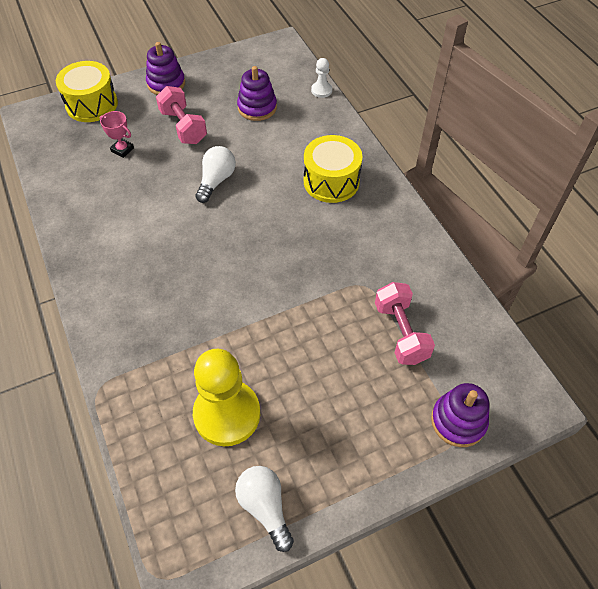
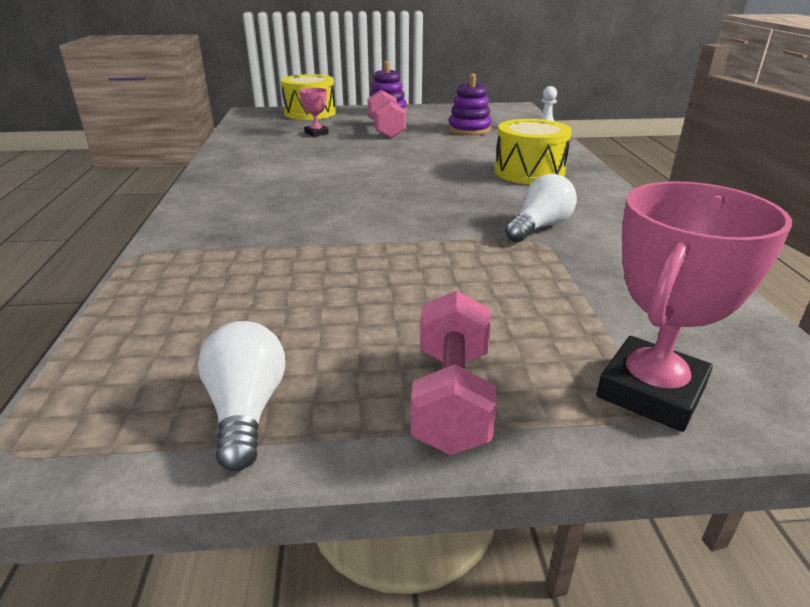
camera: 20 degrees right, 25 degrees down
(216, 181) = (396, 157): white light bulb -> white light bulb (539, 227)
(227, 414) = (272, 304): yellow pawn -> none
(401, 332) = (576, 284): pink dumbbell -> pink dumbbell (452, 398)
(458, 421) = (651, 392): purple stacking toy -> pink trophy

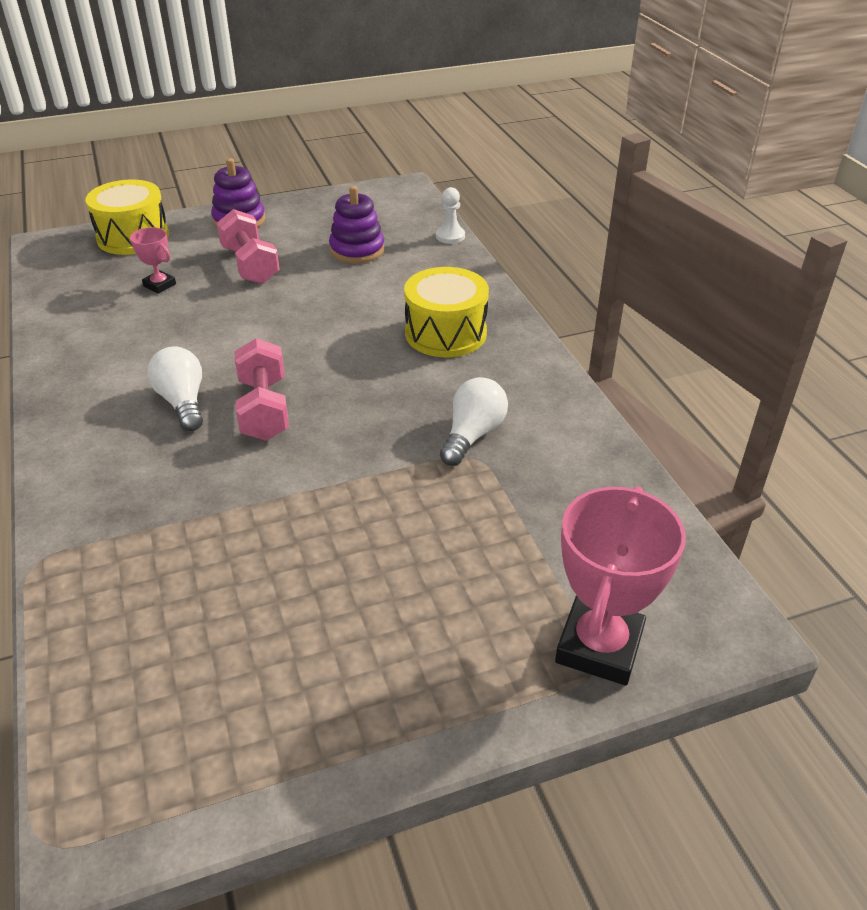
camera: 15 degrees left, 10 degrees up
(246, 410) = (255, 748): white light bulb -> white light bulb (183, 402)
(452, 398) = (434, 692): pink dumbbell -> pink dumbbell (264, 409)

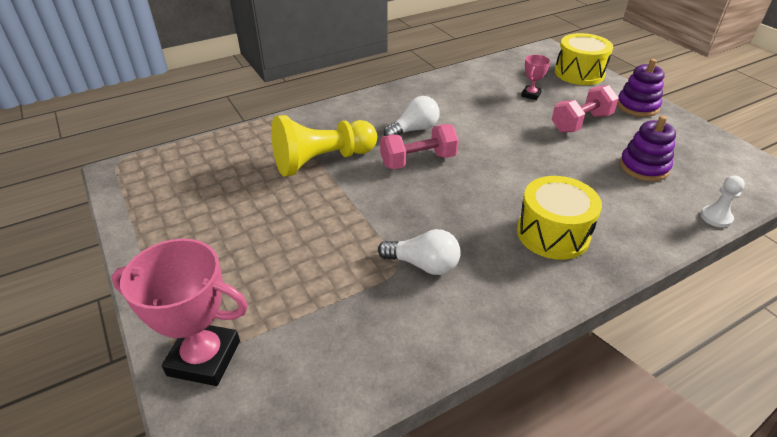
camera: 80 degrees right, 0 degrees up
(214, 509) = (322, 161): none -> yellow pawn

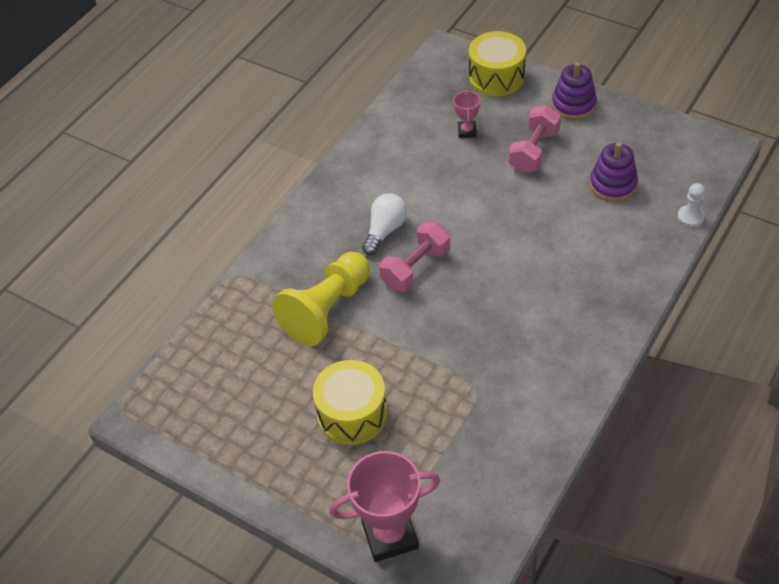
camera: 25 degrees left, 10 degrees up
(423, 264) = (494, 375): white light bulb -> none
(553, 233) = (576, 294): yellow drum -> yellow drum (352, 414)

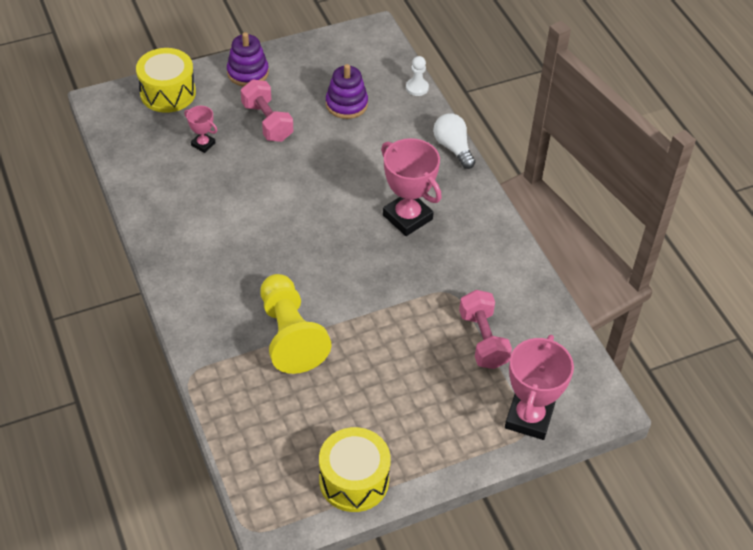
camera: 60 degrees left, 0 degrees up
(352, 414) = (404, 378): yellow drum -> yellow drum (354, 480)
(385, 230) = (249, 253): white light bulb -> white light bulb (453, 148)
(416, 268) = (306, 257): pink dumbbell -> pink dumbbell (483, 340)
(530, 306) = (407, 217): none -> pink trophy

